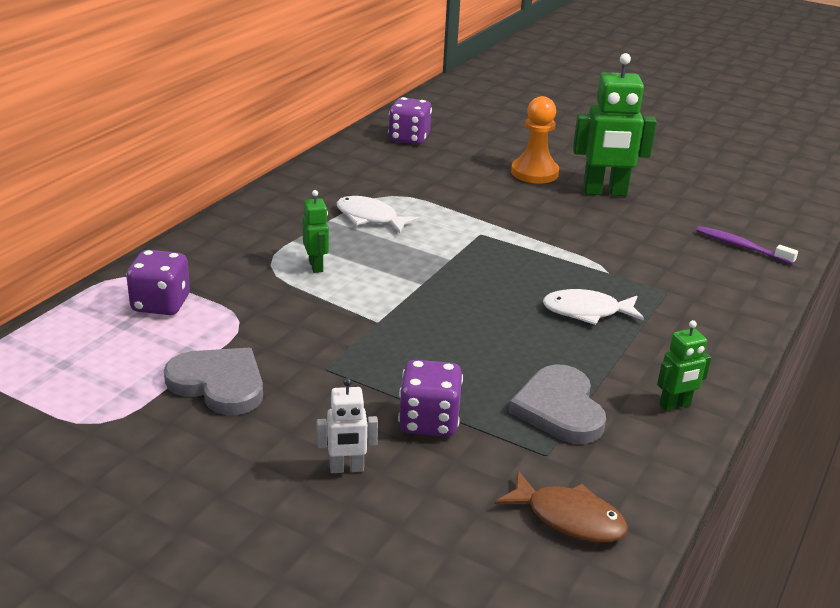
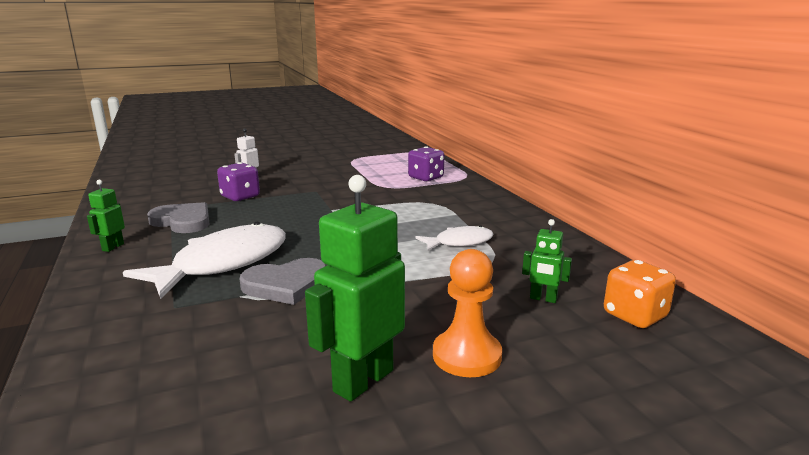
camera: 130 degrees right, 10 degrees down
(219, 384) = (342, 175): grey heart -> grey heart (286, 285)
(316, 266) = (414, 211): green robot -> green robot (543, 299)
(409, 138) = (634, 315): purple dice -> orange dice
(568, 518) = (139, 200): brown fish -> none
(587, 312) = (223, 263): white fish -> white fish, size x1.87
(741, 246) = (122, 403): purple toothbrush -> none

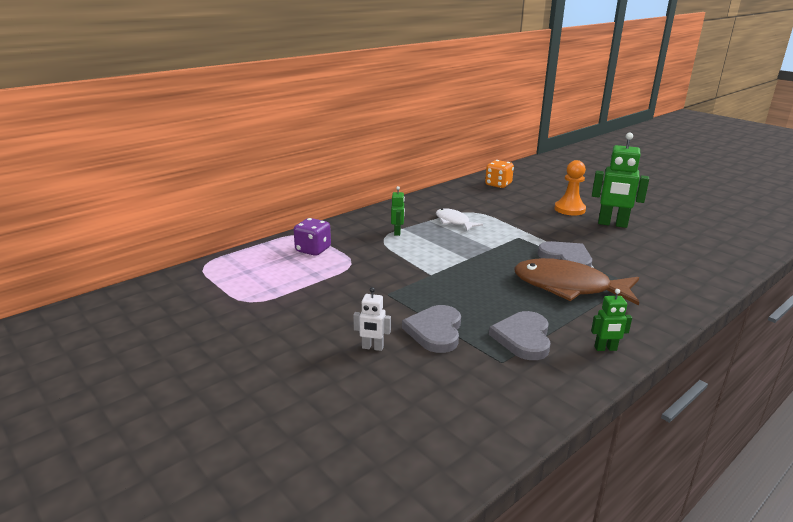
camera: 110 degrees left, 5 degrees up
(223, 263) = (568, 287): white fish -> brown fish
(240, 197) = (435, 331): purple dice -> grey heart
(543, 299) = (503, 199): green robot -> green robot (397, 232)

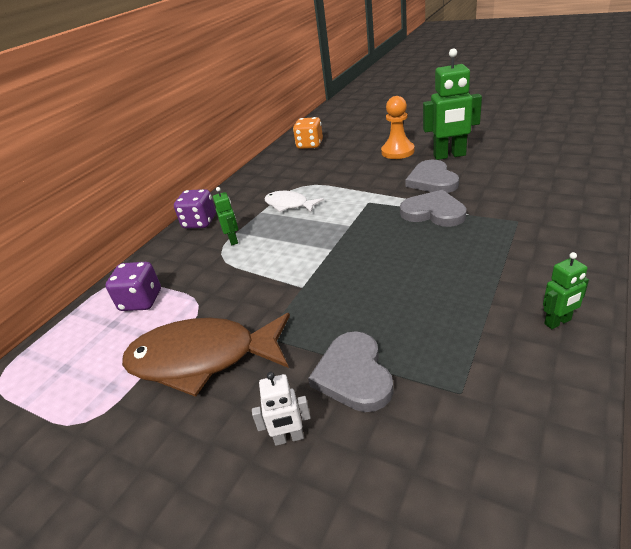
camera: 15 degrees left, 10 degrees up
(378, 214) = (199, 222): none -> purple dice
(523, 338) = (461, 343): grey heart -> grey heart (432, 180)
(568, 287) = (460, 249): brown fish -> brown fish (202, 358)

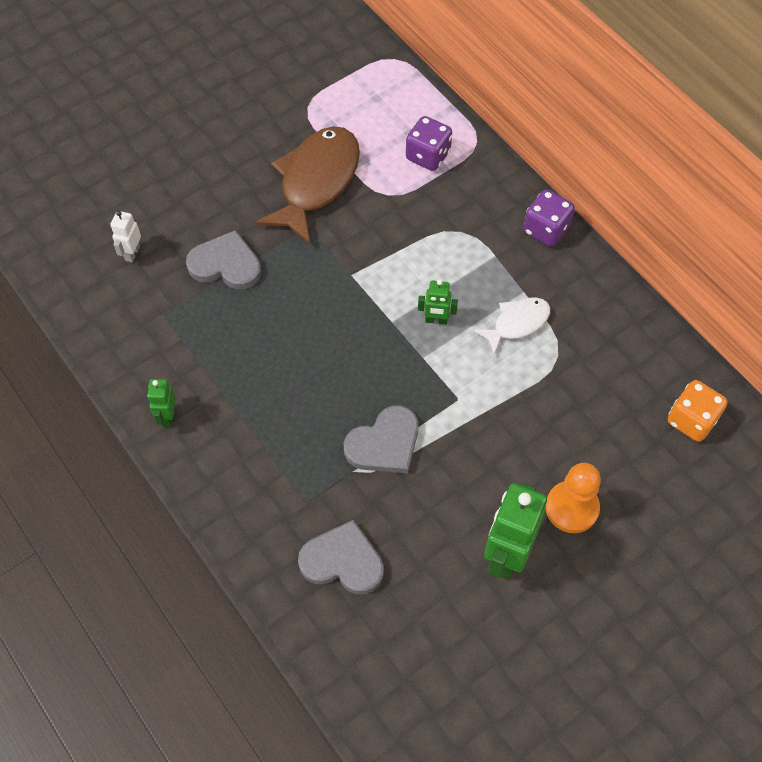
camera: 110 degrees right, 25 degrees up
(233, 240) = (479, 249): green robot -> green robot (436, 320)
(289, 438) = (205, 209): white robot -> white robot (132, 253)
(432, 180) = (455, 490): grey heart -> grey heart (342, 561)

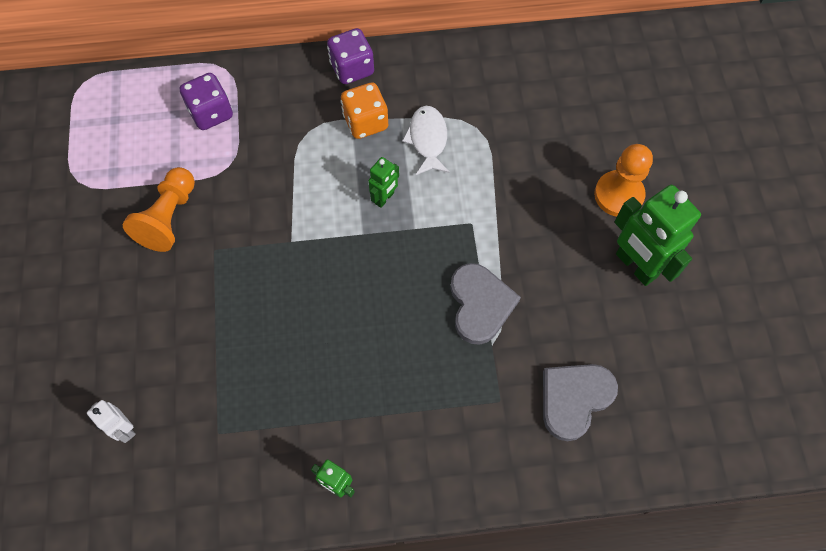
camera: 60 degrees left, 5 degrees up
(226, 264) = (202, 345): grey heart -> none
(316, 182) = (169, 218): brown fish -> orange pawn
(691, 420) = (589, 71): orange dice -> orange dice (365, 122)

